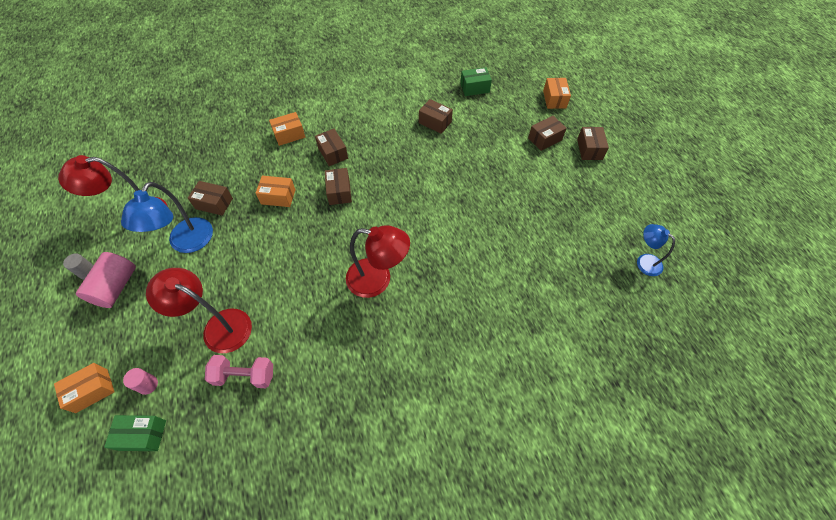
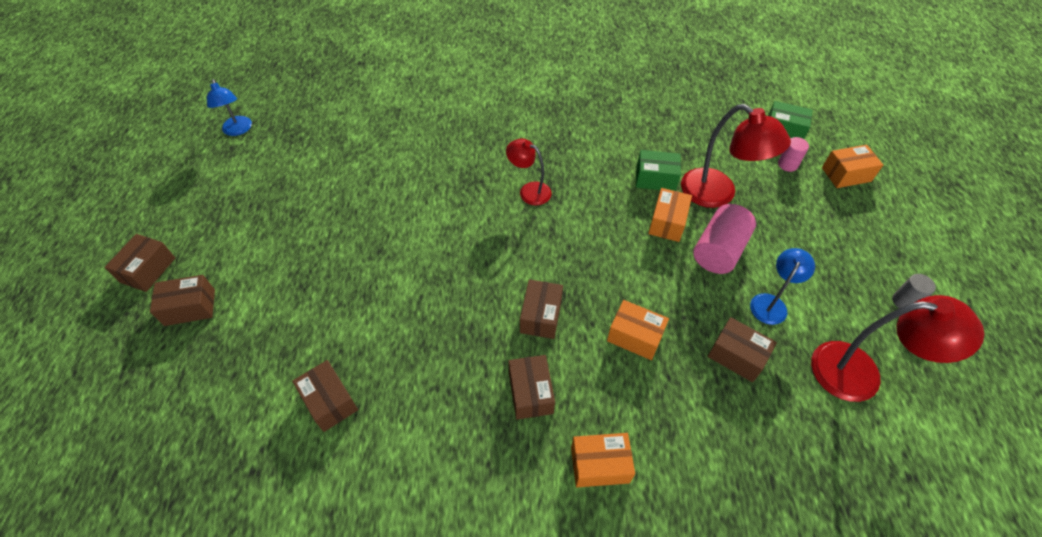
camera: 160 degrees left, 5 degrees down
(116, 287) = (856, 271): pink cylinder -> pink cylinder (719, 251)
(186, 243) = (771, 303): blue lamp -> blue lamp, size x0.59
(244, 375) = (688, 147): pink dumbbell -> none
(378, 279) = (529, 191): red lamp -> red lamp, size x0.59
(474, 88) = (202, 464): green box -> green box (655, 179)
(554, 99) = (96, 381): orange box -> orange box (667, 222)

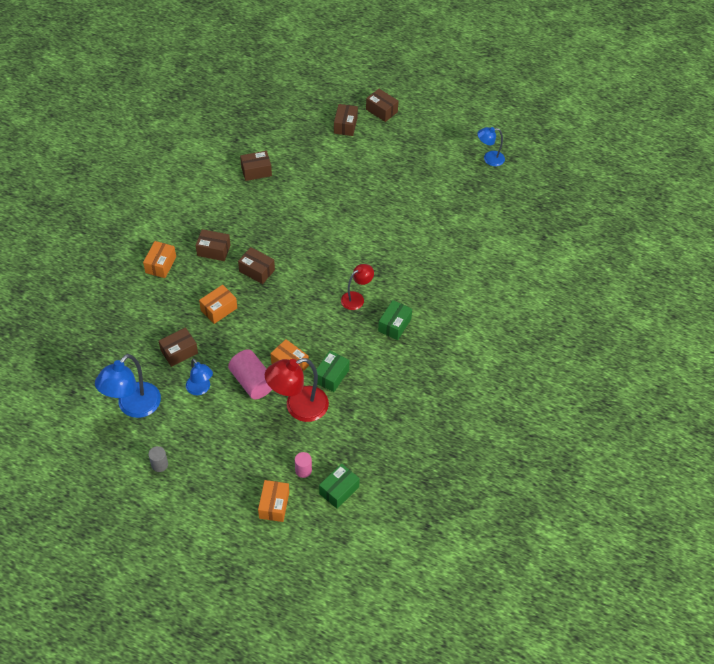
camera: 110 degrees right, 0 degrees up
(549, 146) = (394, 325): none -> green box
(860, 373) = (133, 407): red lamp -> blue lamp

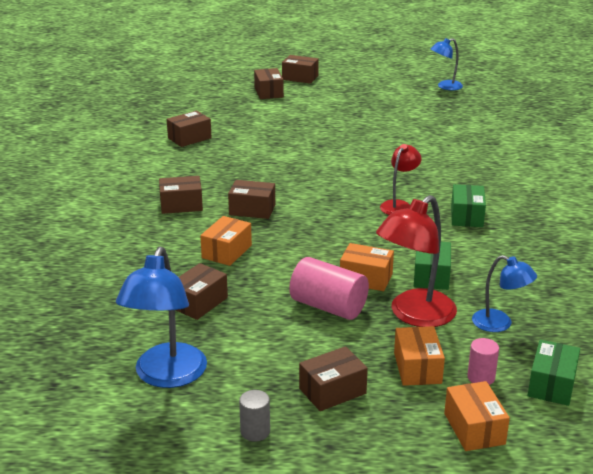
camera: 20 degrees left, 25 degrees down
(160, 264) = (115, 231): orange box -> orange box (417, 368)
(200, 389) = (258, 332): blue lamp -> blue lamp (499, 324)
(215, 450) = (332, 391): none -> brown box

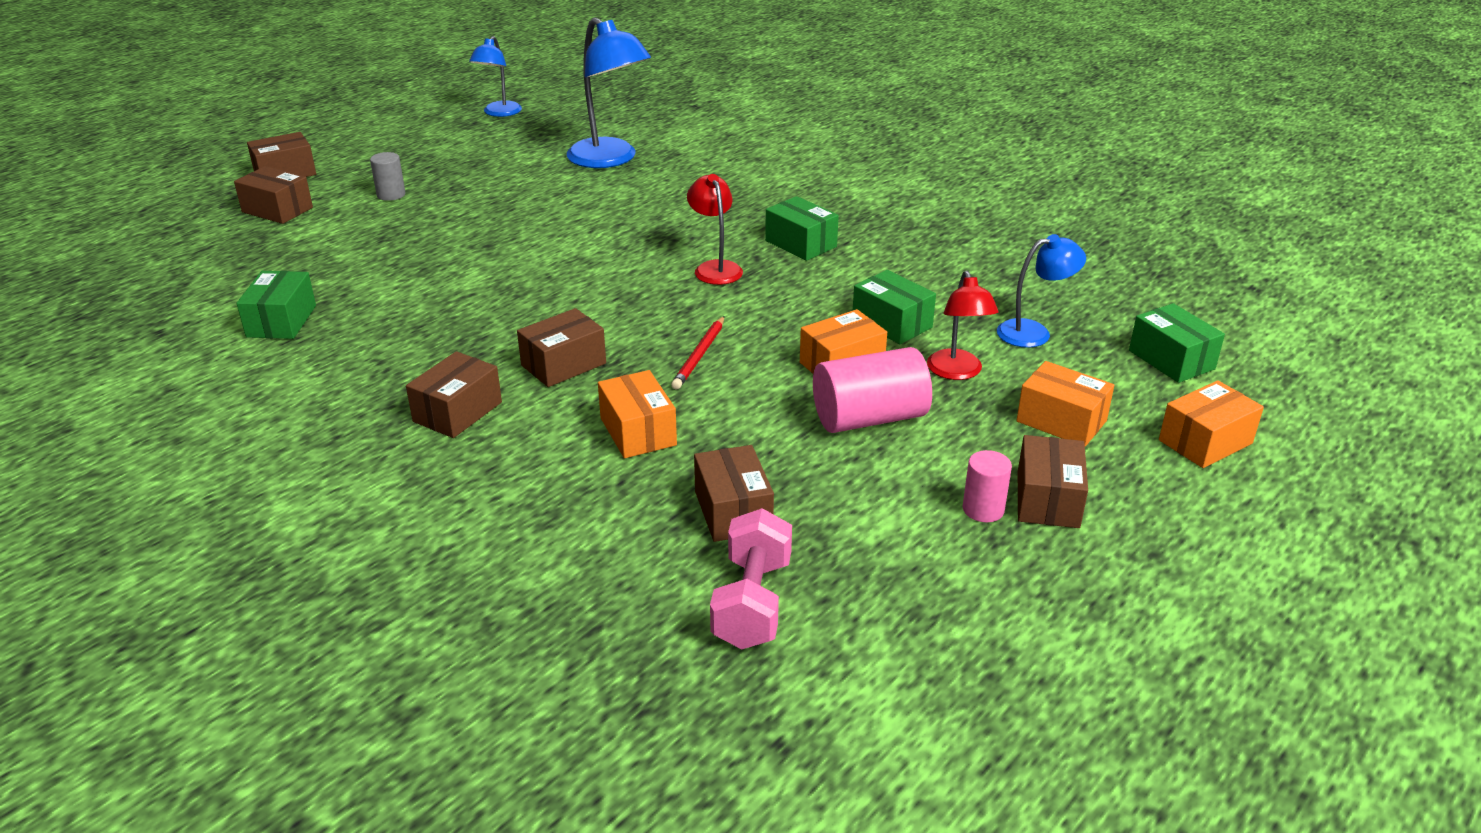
camera: 50 degrees left, 5 degrees up
(138, 337) = (752, 603): none -> pink dumbbell
(166, 376) = (877, 619): blue lamp -> blue lamp (610, 159)
(189, 138) = (281, 321): brown box -> green box
(255, 431) = (1075, 598): grey cylinder -> grey cylinder (391, 195)
(312, 237) = (699, 355): none -> red pencil
(414, 315) = (957, 372): red lamp -> red lamp, size x0.59
(474, 428) = (1205, 442): orange box -> orange box turned 60 degrees counterclockwise
(481, 377) = (1118, 392): pink cylinder -> pink cylinder (983, 509)

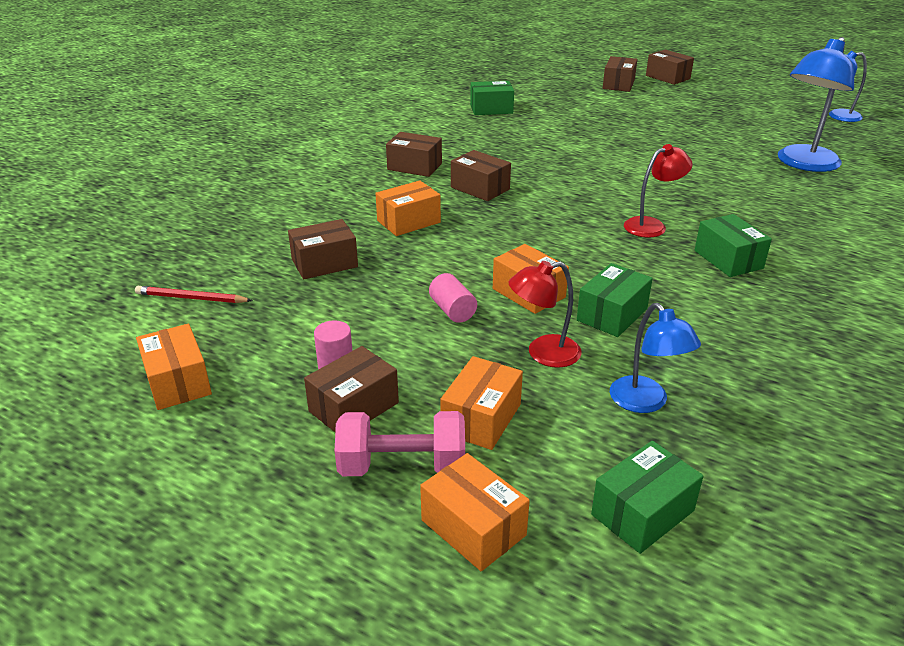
camera: 80 degrees right, 0 degrees up
(391, 195) = (667, 107): grey cylinder -> none
(699, 355) = (514, 232): red pencil -> red pencil (192, 298)
(752, 603) = (231, 278): pink dumbbell -> pink dumbbell (402, 466)
(800, 244) = (728, 259): green box -> green box turned 60 degrees counterclockwise
(869, 418) = (452, 310): pink cylinder -> pink cylinder, size x0.54
(1003, 642) = (178, 382): none -> orange box
(1047, 499) = (354, 407): brown box -> brown box turned 45 degrees counterclockwise

